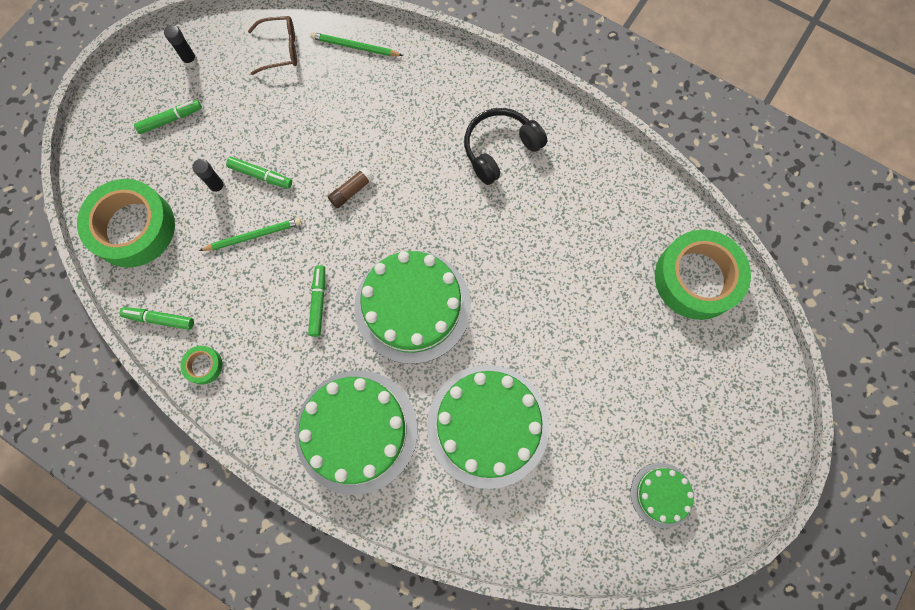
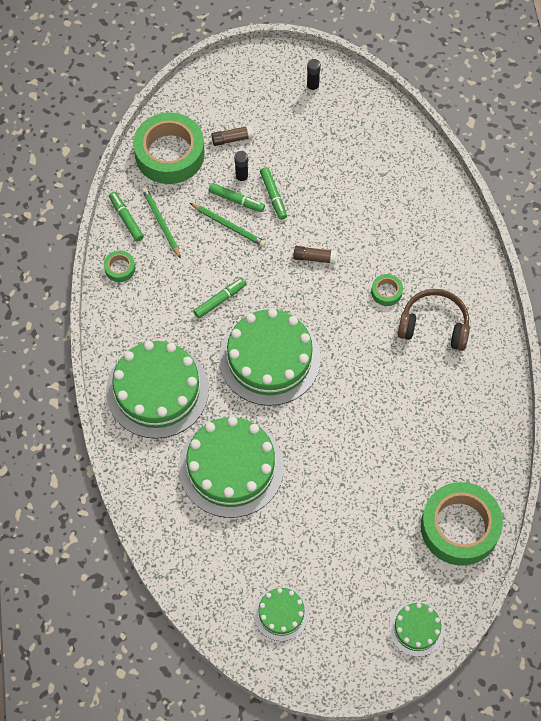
camera: 50 degrees right, 10 degrees down
(170, 120) = (260, 112): green marker -> green marker (236, 200)
(172, 164) = (232, 139): none -> brown glue stick
(280, 49) = (373, 133): brown glasses -> none
(354, 47) = (420, 175): green pencil -> green pencil (161, 223)
(436, 160) = (386, 292): none -> green tape
(500, 149) = (434, 325): black headphones -> brown headphones
(761, 388) = (416, 629): none -> green cake

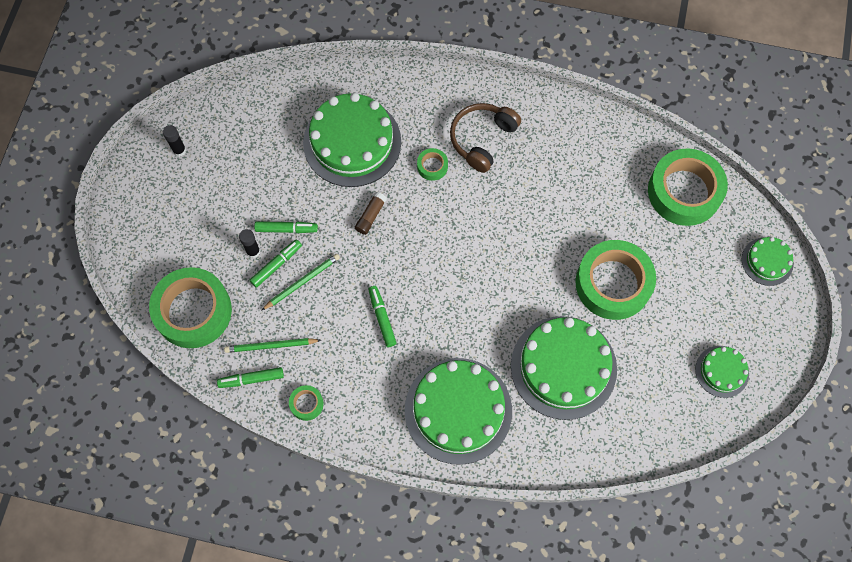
camera: 70 degrees left, 5 degrees up
(232, 139) = (203, 245): brown glue stick -> none
(269, 358) = (462, 293): green cake -> green cake (352, 142)
(332, 487) = (613, 283): none -> green tape

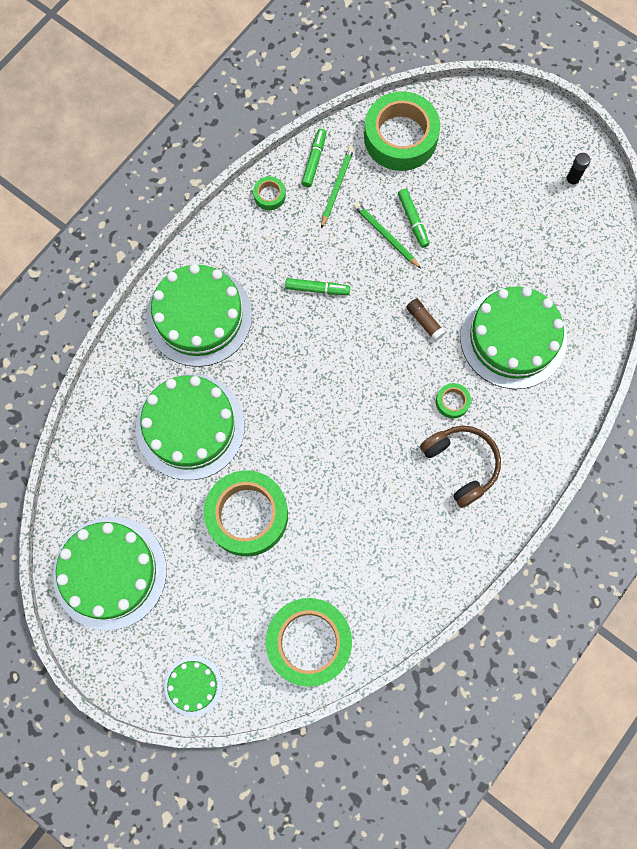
camera: 115 degrees right, 5 degrees up
(253, 251) = (436, 206): black glue stick -> none
(286, 229) = (445, 242): green marker -> none
(302, 282) = (385, 236): green pencil -> green pencil turned 150 degrees clockwise
(722, 371) = (110, 572): green cake -> green cake, size x1.99

